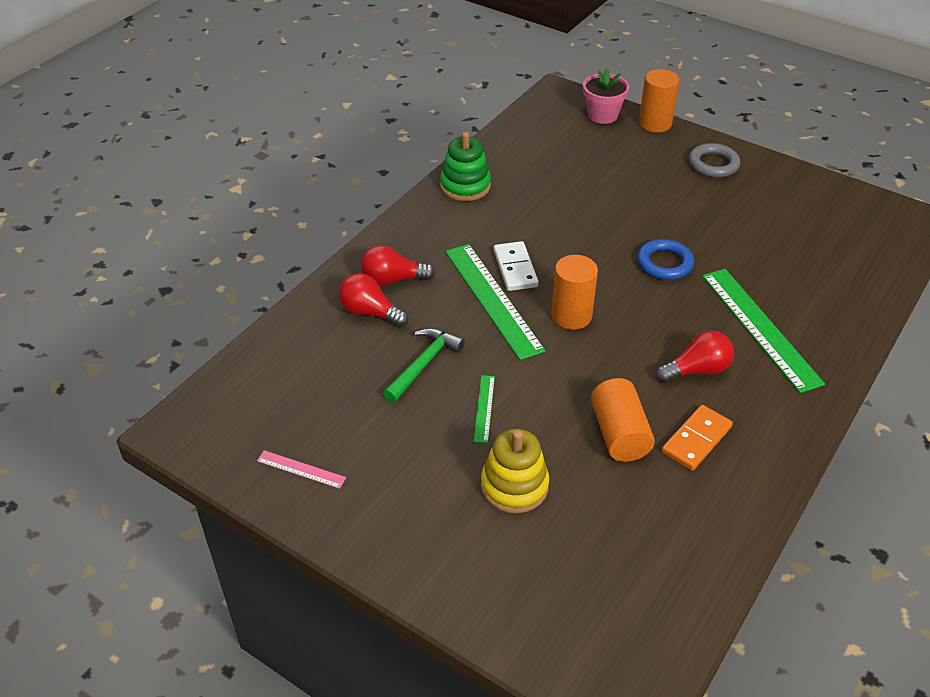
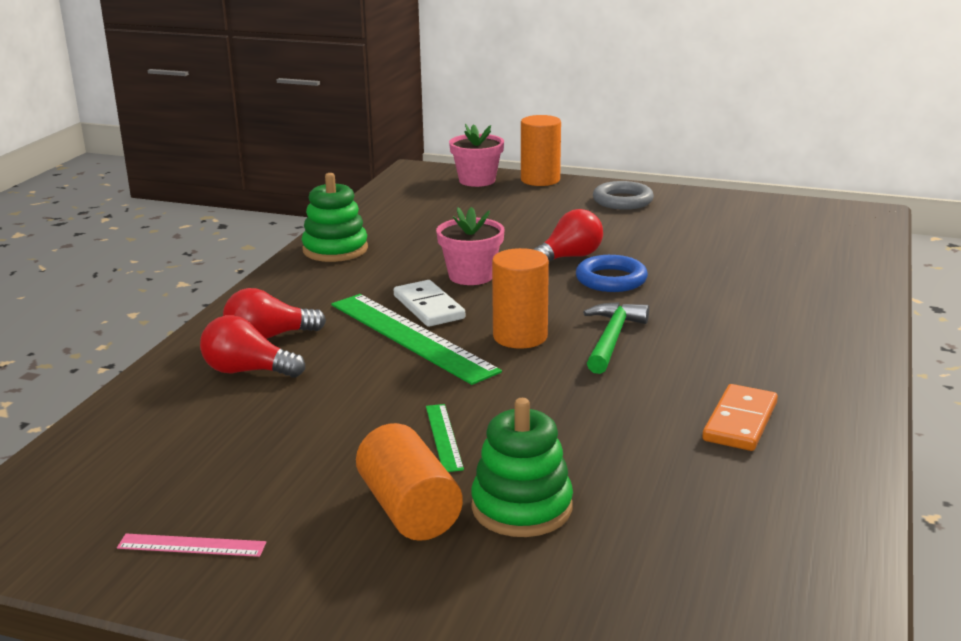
camera: 15 degrees left, 20 degrees down
(423, 364) = (341, 408): green hammer -> green hammer (612, 339)
(514, 486) = (522, 507): yellow stacking toy -> green stacking toy
(558, 238) = (471, 276): none -> pink flower pot
(619, 434) = (638, 432): orange cylinder -> orange cylinder (409, 509)
(697, 370) = (702, 360): red light bulb -> red light bulb (568, 257)
(760, 328) = (755, 315): green ruler -> none

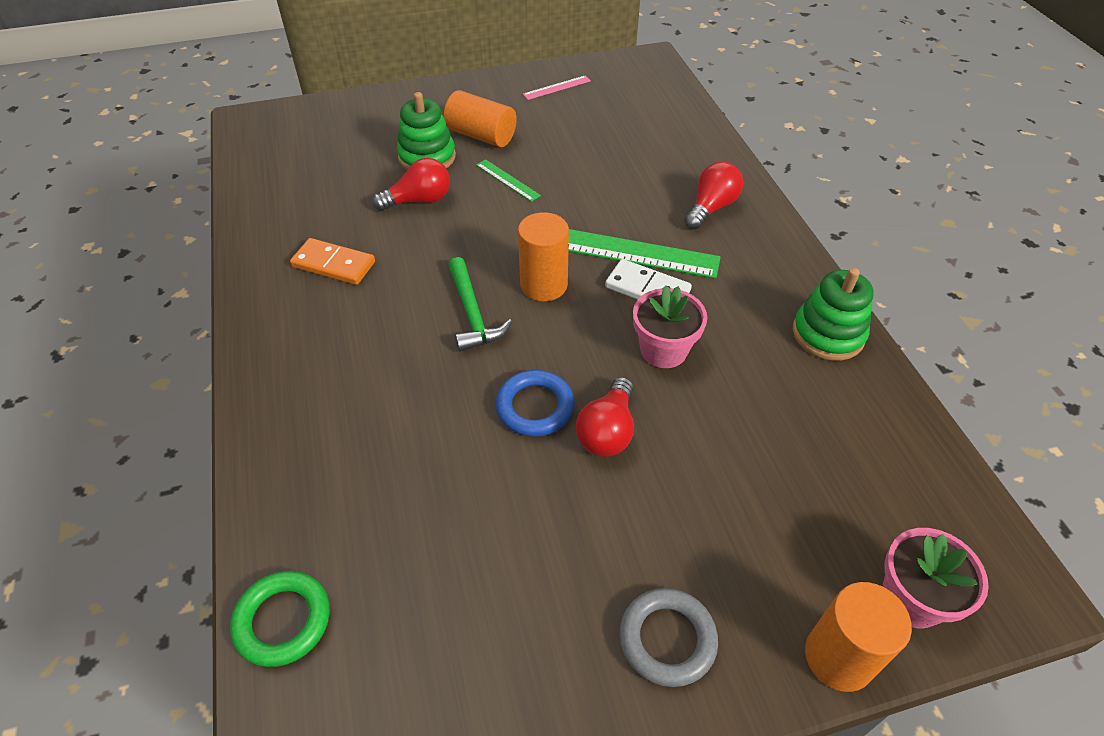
camera: 145 degrees right, 25 degrees up
(247, 371) = (679, 177): red light bulb -> red light bulb (419, 200)
(740, 422) = (334, 264): orange domino -> orange domino turned 60 degrees counterclockwise
(859, 254) = (283, 621): none -> green ring

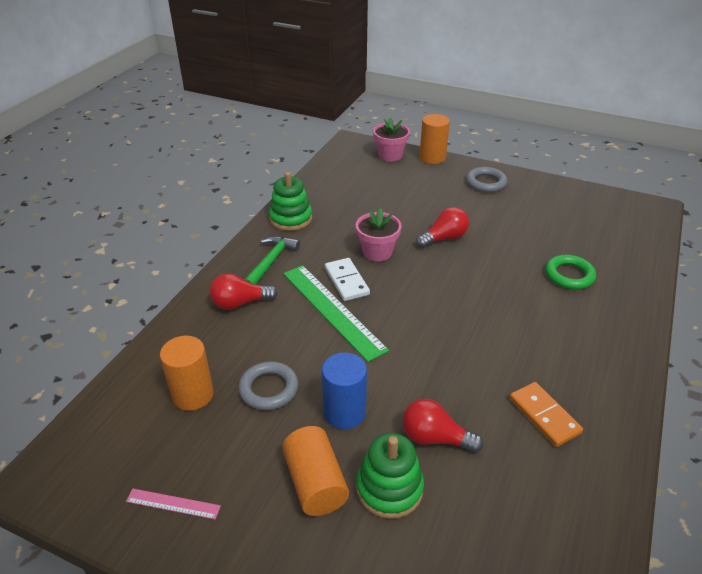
camera: 140 degrees left, 10 degrees down
(283, 621) = (643, 250): green ring -> green ring (569, 275)
(472, 314) = (465, 324): green hammer -> green hammer (271, 262)
(507, 180) = (344, 412): green ruler -> blue cylinder
(535, 407) = (470, 263): blue ring -> none
(544, 285) = (404, 316): orange cylinder -> orange cylinder (193, 395)
(585, 164) = (268, 389): none -> grey ring

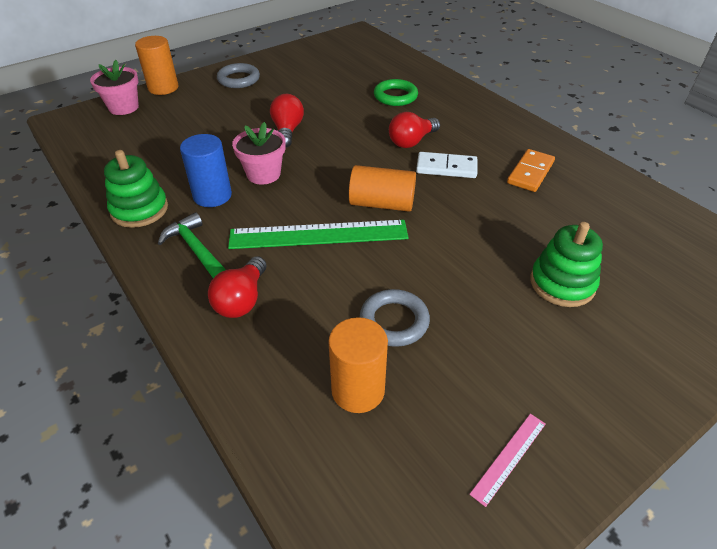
camera: 60 degrees left, 5 degrees up
(315, 483) = (534, 329): orange cylinder -> orange cylinder (382, 204)
(344, 412) = (461, 278): blue cylinder -> blue cylinder (212, 196)
(346, 281) = (286, 210): white domino -> white domino (446, 168)
(435, 438) = (522, 236): red light bulb -> red light bulb (411, 141)
(544, 416) = (530, 173): orange domino -> orange domino turned 60 degrees counterclockwise

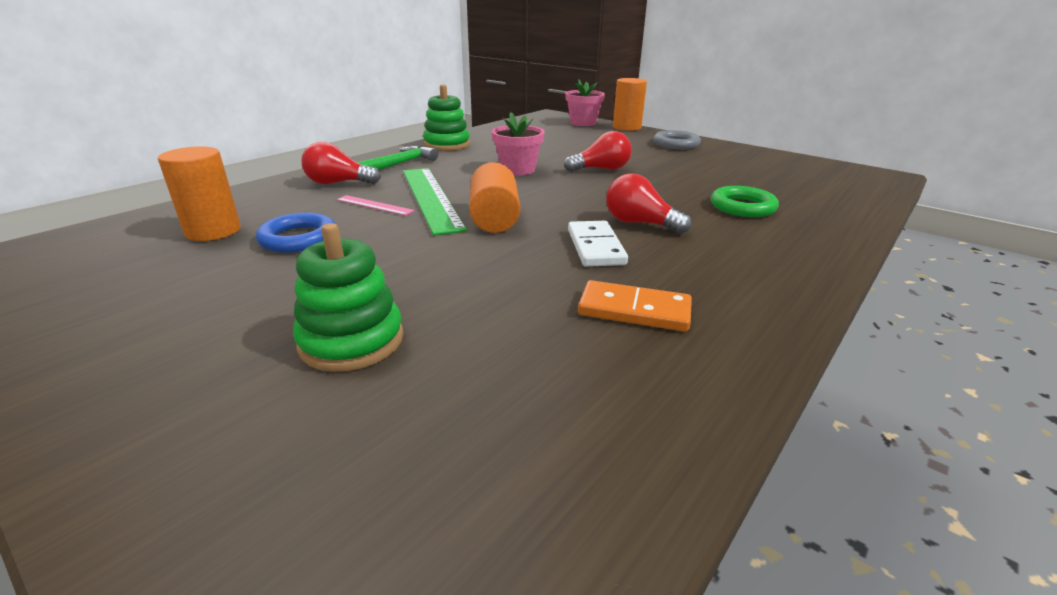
camera: 75 degrees right, 15 degrees down
(212, 196) = (475, 159): blue cylinder -> none
(394, 321) = (298, 238): grey ring -> blue ring
(509, 457) = (76, 305): pink ruler -> pink ruler (374, 205)

